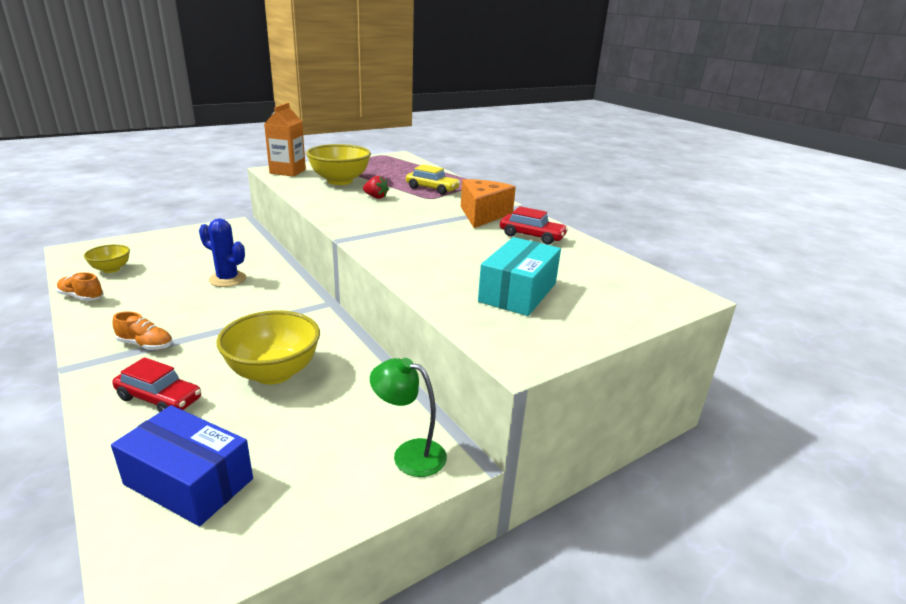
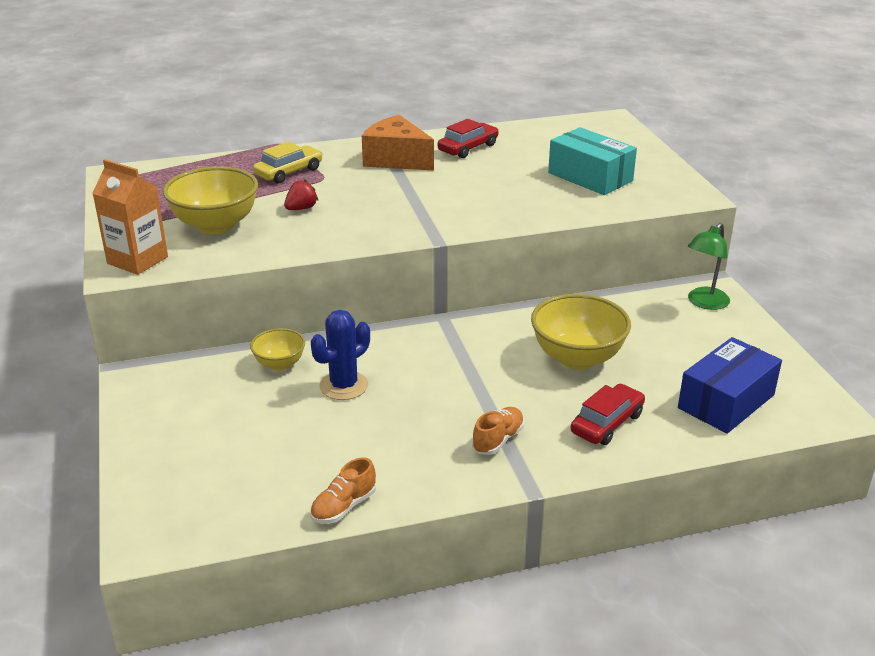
camera: 70 degrees left, 5 degrees up
(111, 269) = (254, 490): yellow bowl -> yellow bowl (279, 364)

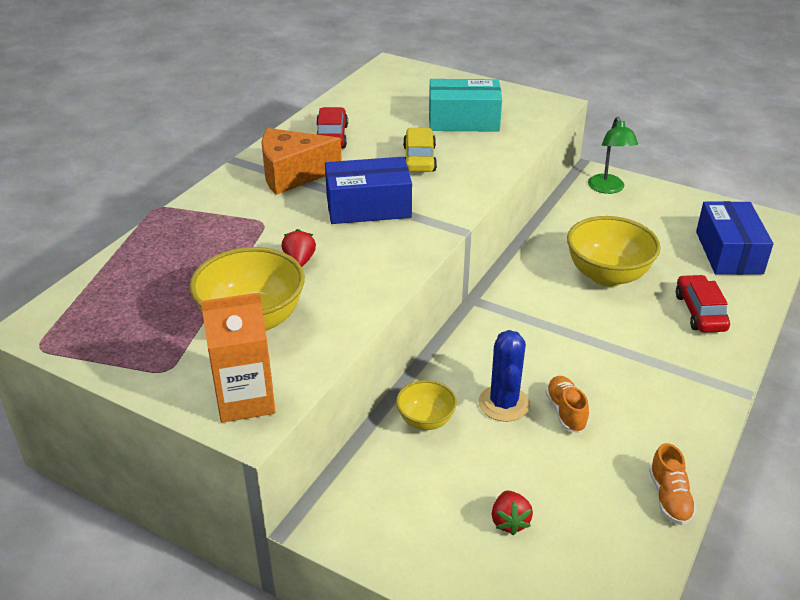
camera: 45 degrees left, 5 degrees up
(224, 446) = (509, 521): none -> red strawberry
(289, 172) = (220, 233): yellow car -> yellow car (419, 159)
(405, 199) = (368, 207): none -> blue box
(498, 440) = (666, 370): orange shoe -> orange shoe (565, 412)

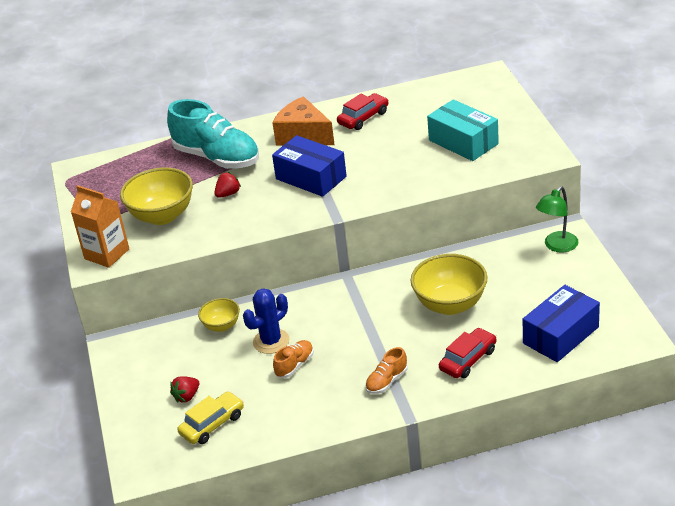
camera: 50 degrees right, 0 degrees up
(224, 233) = (217, 158): none -> turquoise shoe
(419, 159) = (389, 158): yellow car -> yellow car (212, 424)
(669, 498) = (275, 438): orange shoe -> orange shoe (387, 381)

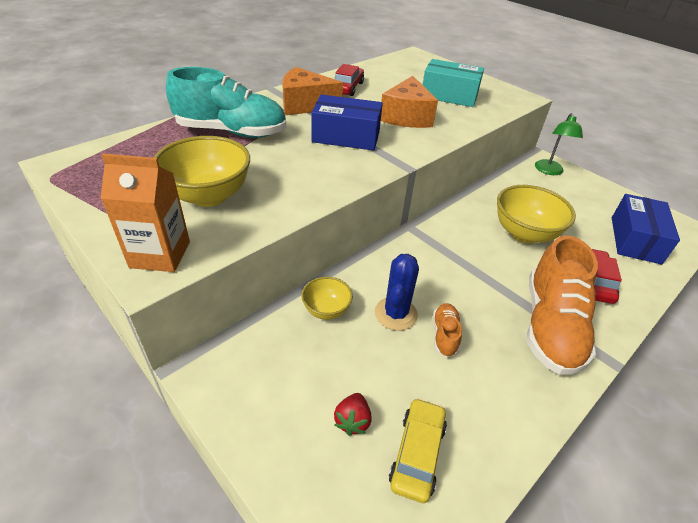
camera: 35 degrees left, 5 degrees up
(228, 194) = (271, 162): red strawberry -> none
(387, 381) = (551, 326): orange shoe -> orange shoe, size x2.24
(389, 164) = (406, 117): none -> orange cheese

